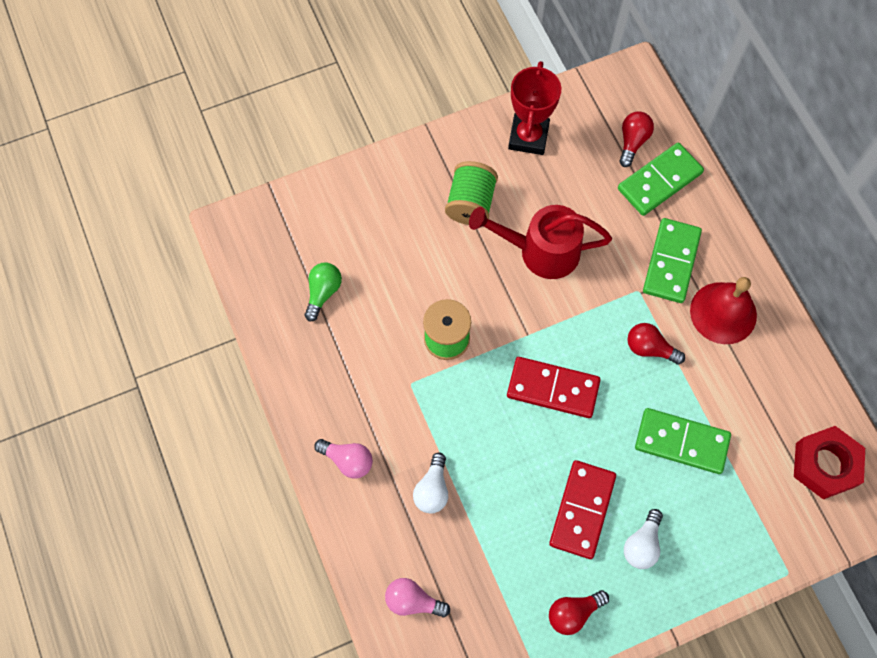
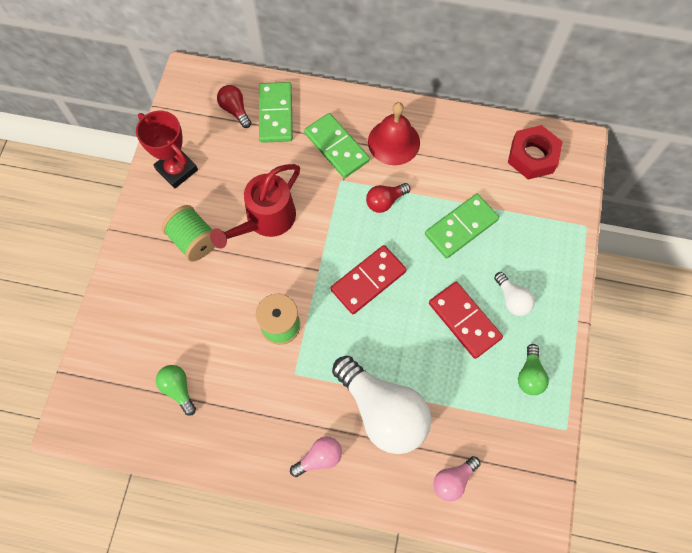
camera: 55 degrees left, 0 degrees up
(432, 489) = (382, 411): white light bulb -> white light bulb, size x2.15
(573, 613) = (529, 375): red light bulb -> green light bulb

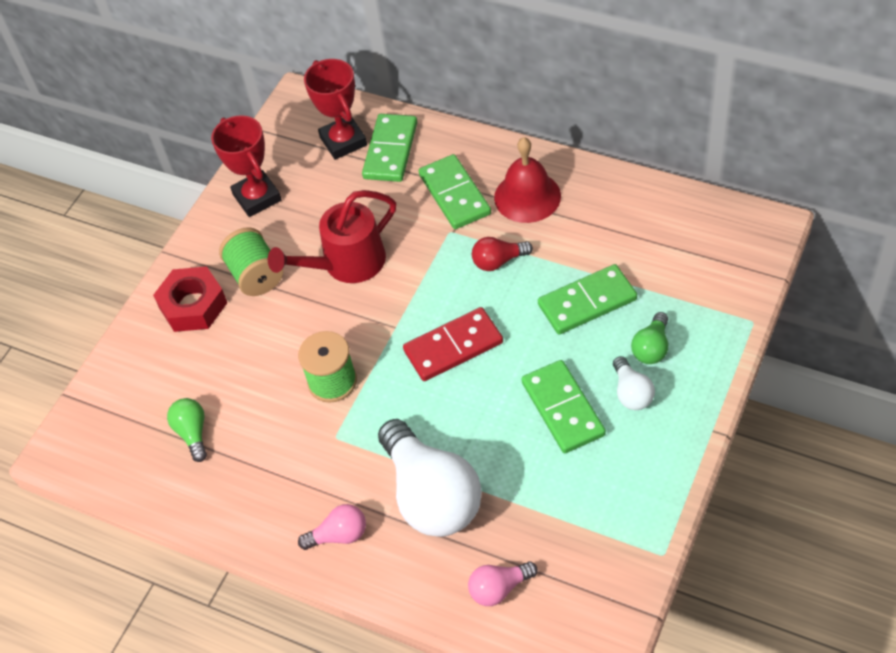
camera: 20 degrees right, 15 degrees down
(235, 110) = (343, 141): red light bulb -> red trophy
(464, 320) = (563, 408): red domino -> green domino
(529, 375) = (631, 483): green light bulb -> green light bulb (651, 348)
(532, 156) = (702, 233): red nut -> red nut (193, 305)

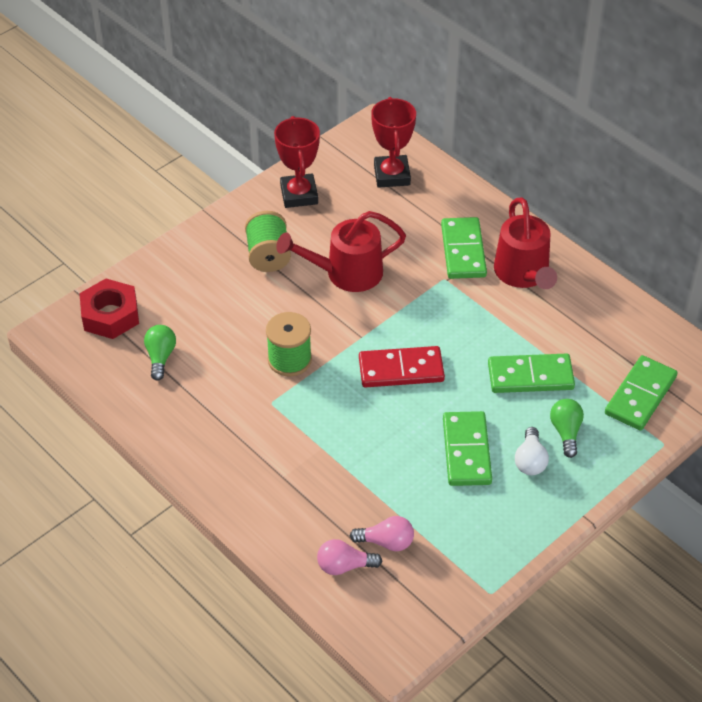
camera: 15 degrees right, 5 degrees down
(193, 305) = (207, 260): red nut -> red nut (110, 315)
(339, 535) = (237, 477): pink light bulb -> pink light bulb (386, 542)
(391, 150) = (427, 196): green domino -> green domino (640, 395)
(431, 495) = (325, 476): white light bulb -> none
(498, 261) = (472, 317): red light bulb -> none
(527, 196) = (523, 274): red bell -> red watering can
(651, 348) = (566, 432): green light bulb -> green light bulb turned 135 degrees clockwise

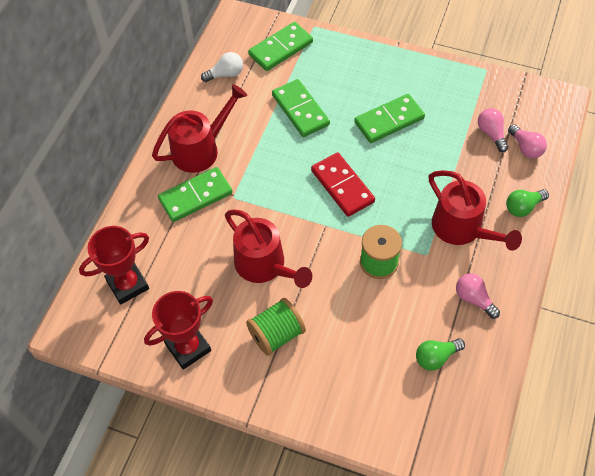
camera: 115 degrees left, 10 degrees up
(110, 315) = (418, 426): red nut -> none
(195, 416) = (474, 299): none -> pink light bulb
(279, 447) = (462, 229): none -> red watering can
(530, 460) = (373, 85): white light bulb -> white light bulb (225, 74)
(566, 432) = (337, 75): green light bulb -> green light bulb (523, 207)
(640, 395) = (280, 48): green domino -> green domino turned 45 degrees counterclockwise

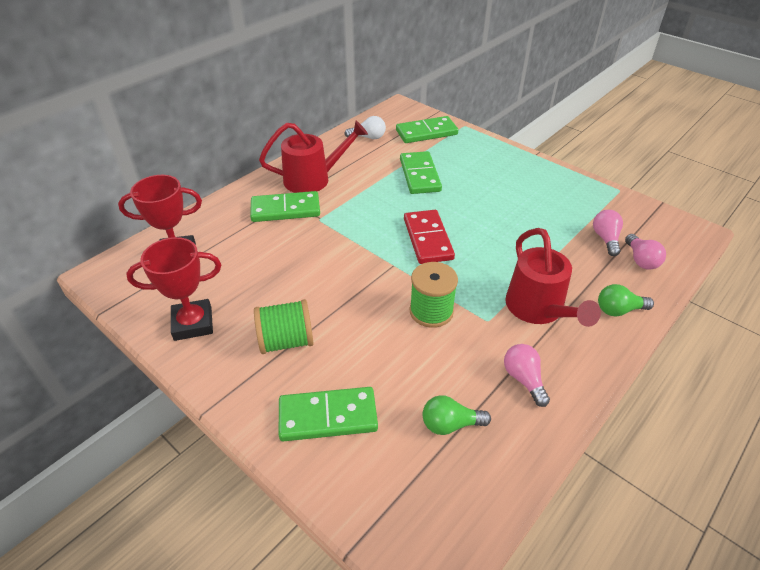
camera: 20 degrees right, 15 degrees down
(265, 266) = (313, 280): red watering can -> none
(389, 120) = (501, 202): green domino -> green domino (328, 416)

